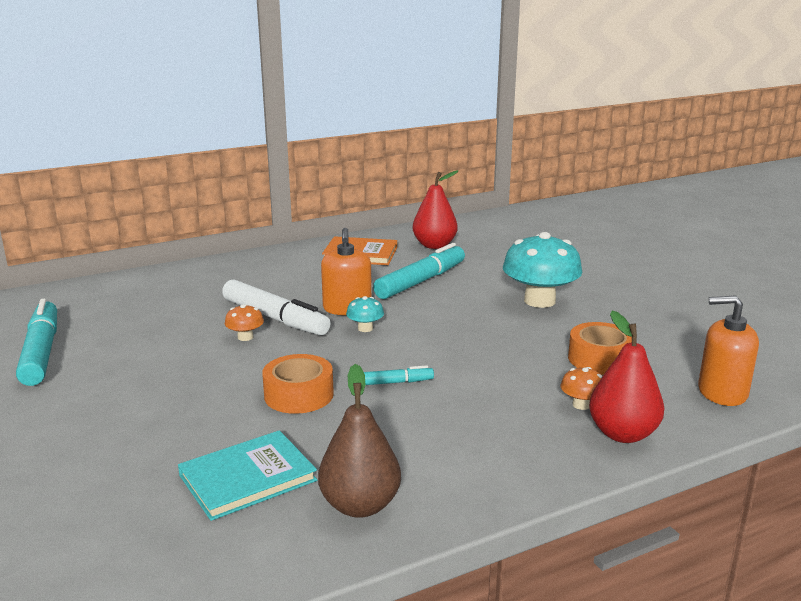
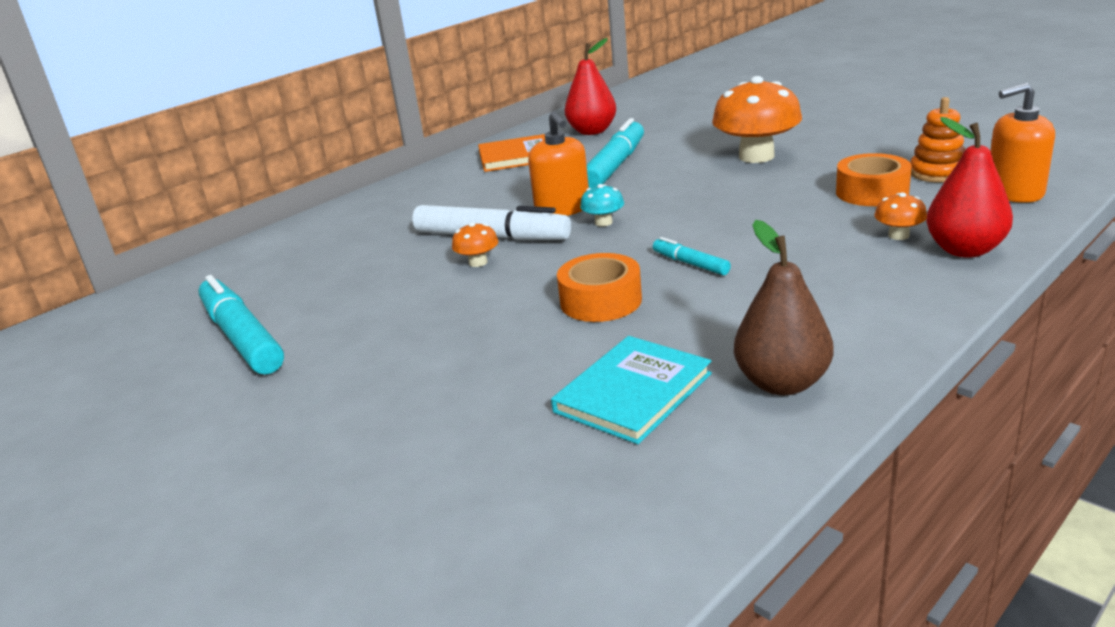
camera: 15 degrees left, 5 degrees up
(394, 382) = (690, 264): turquoise marker -> turquoise marker turned 105 degrees counterclockwise
(539, 301) = (756, 156): turquoise mushroom -> orange mushroom
(674, 356) = (937, 173): none -> orange stacking toy

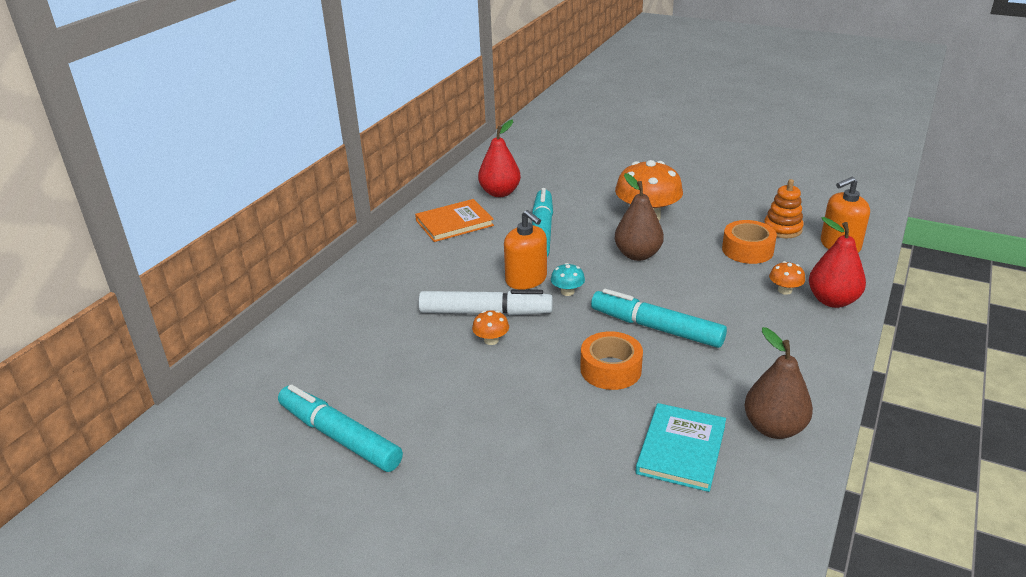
camera: 20 degrees left, 5 degrees up
(690, 264) = (656, 328): turquoise marker -> turquoise marker, size x2.04
(718, 191) = (637, 255): none -> brown pear

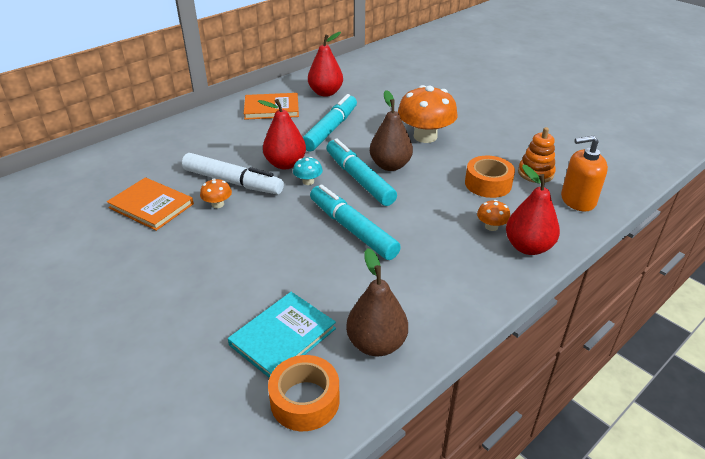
camera: 20 degrees right, 5 degrees up
(339, 437) = (51, 246): turquoise marker -> turquoise marker (359, 179)
(416, 361) = (151, 206): none -> orange book
(526, 279) = (285, 164): orange soap dispenser -> red pear
(610, 369) = (286, 253): orange tape -> orange tape (305, 400)

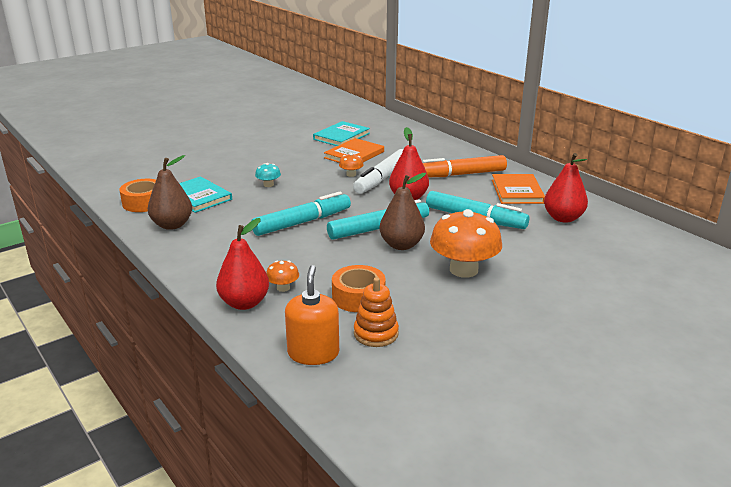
camera: 95 degrees right, 10 degrees down
(74, 221) = (341, 136): none -> turquoise book
(228, 135) = (460, 174): none -> orange marker
(308, 181) = (378, 206): turquoise mushroom -> turquoise mushroom (268, 185)

